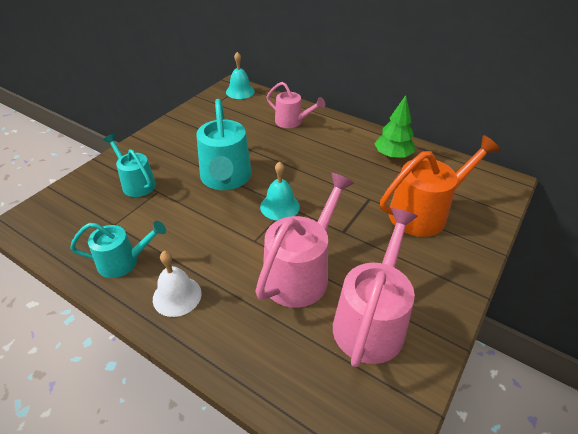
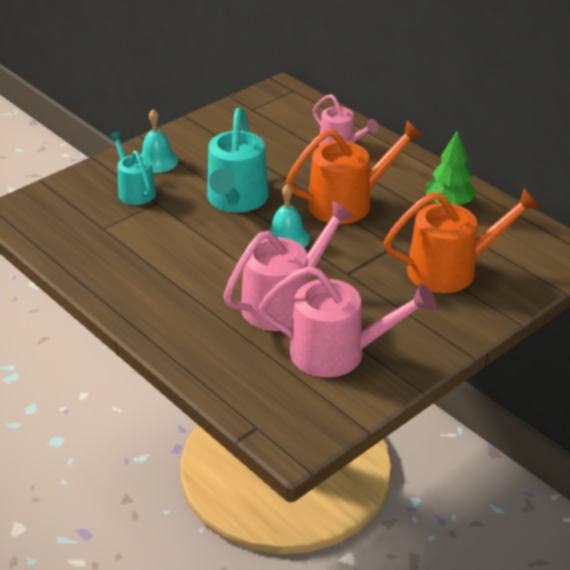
camera: 15 degrees right, 5 degrees down
(124, 261) = (107, 264): turquoise watering can -> none
(177, 296) = (153, 301): white bell -> none
(240, 91) = (288, 97): turquoise bell -> turquoise bell (157, 161)
(317, 167) = (348, 203): none -> orange watering can
(371, 320) = (338, 353): pink watering can -> pink watering can turned 60 degrees clockwise

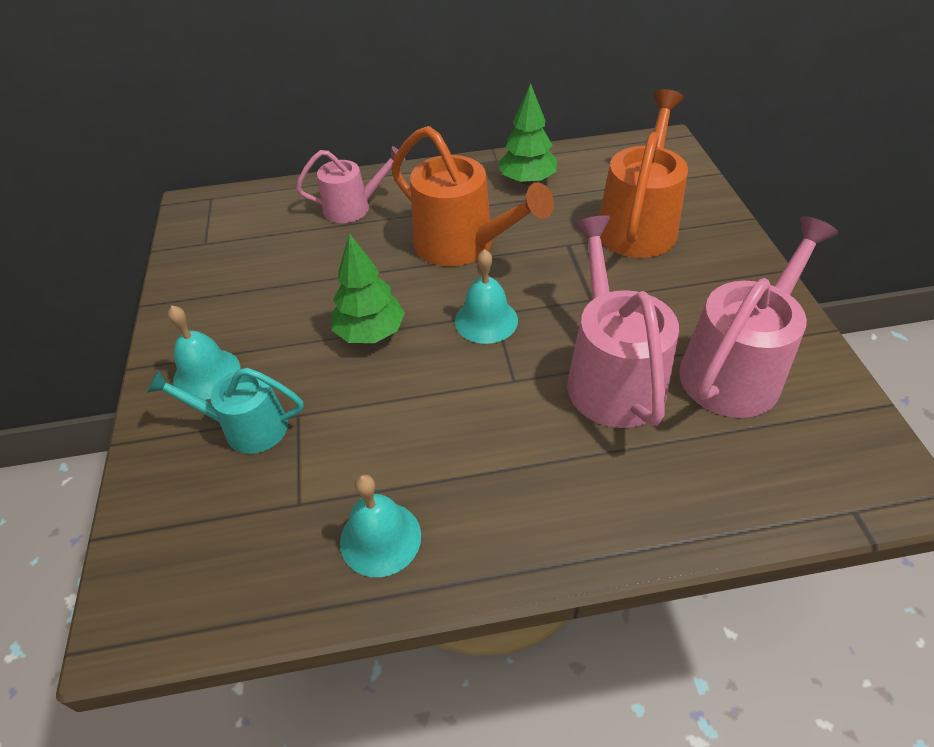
camera: 55 degrees left, 10 degrees up
(104, 262) = (380, 538): none -> turquoise bell
(236, 200) = (370, 333): turquoise watering can -> green tree
(348, 203) = (463, 245): orange watering can -> orange watering can turned 120 degrees clockwise

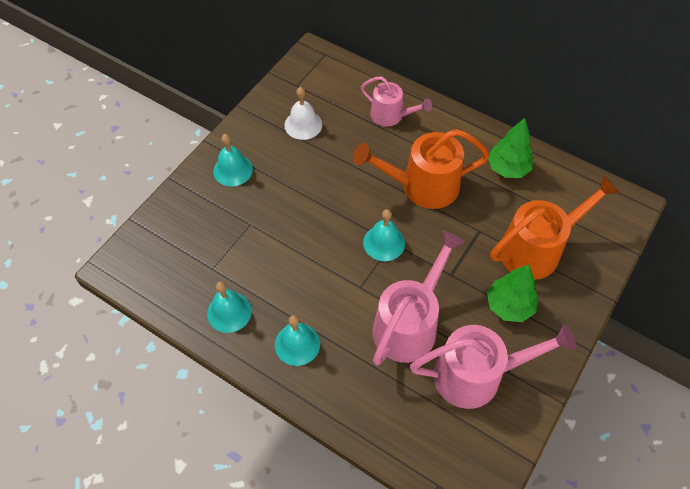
camera: 40 degrees right, 10 degrees up
(246, 427) = (225, 213): turquoise watering can -> none
(255, 273) = (303, 124): none -> white bell
(370, 333) = (322, 205): green tree -> green tree (509, 306)
(463, 245) = (422, 186): orange watering can -> orange watering can turned 90 degrees clockwise
(514, 500) = (297, 344): none -> turquoise bell

